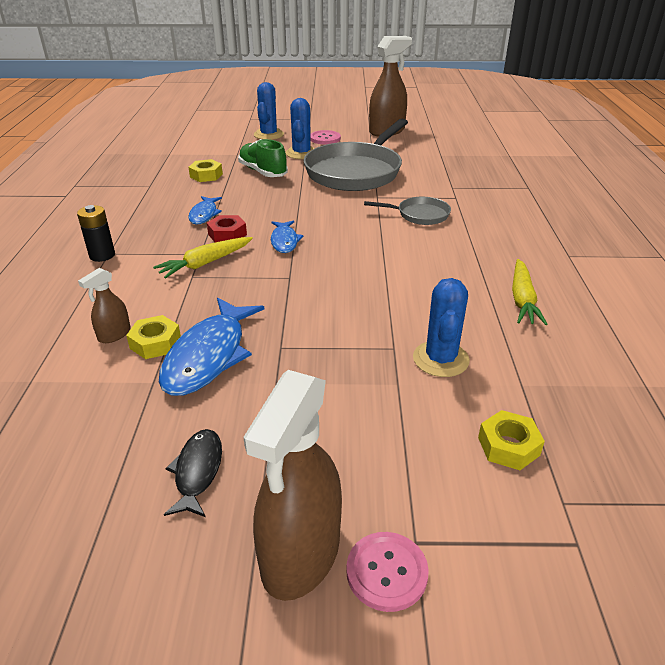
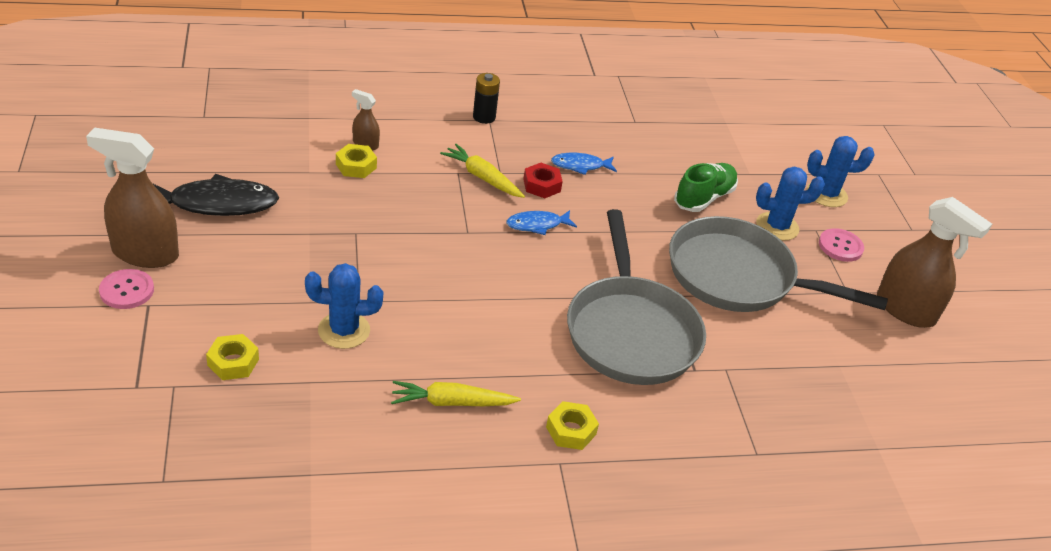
camera: 75 degrees right, 5 degrees up
(197, 471) = (217, 204): black fish -> black fish, size x1.80
(206, 175) = (676, 156): yellow nut -> yellow nut (571, 430)
(209, 356) = (341, 195): blue fish -> none
(419, 215) = (630, 331): grey pan -> grey pan, size x2.14

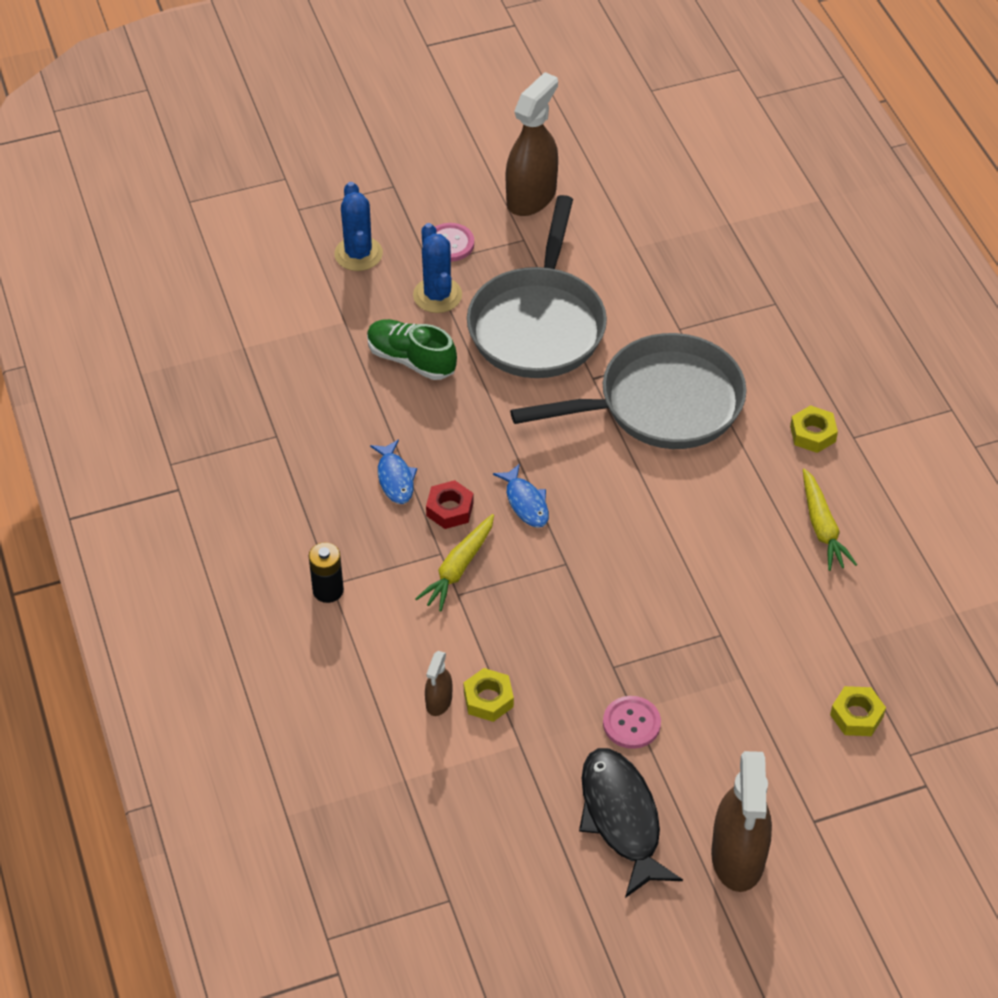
camera: 95 degrees left, 10 degrees up
(127, 290) = (803, 849): pink button -> pink button (631, 723)
(344, 330) = (769, 636): blue cactus -> none

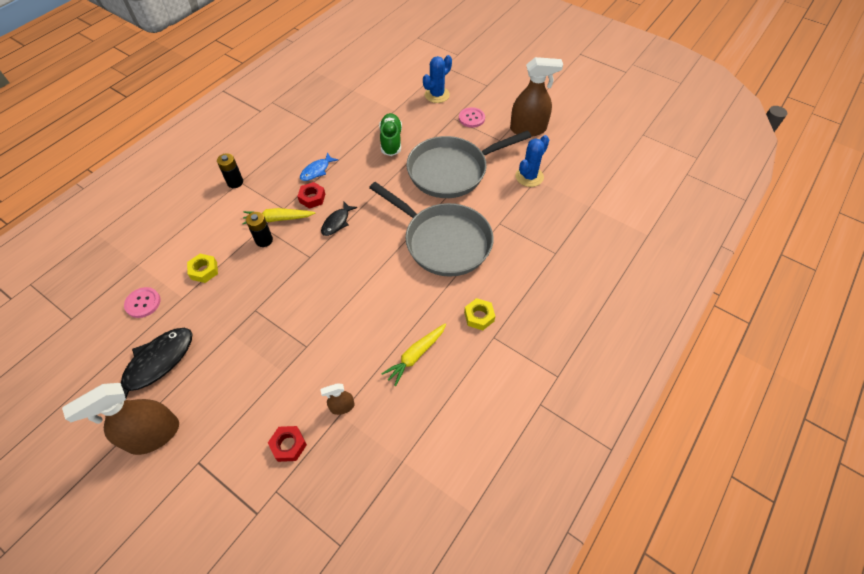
camera: 55 degrees right, 5 degrees up
(437, 295) = (437, 130): blue cactus -> blue cactus (529, 176)
(439, 701) = (192, 253): brown spray bottle -> brown spray bottle (342, 407)
(487, 603) = (264, 240): none -> black battery
(525, 502) = (337, 222): blue fish -> black fish
(631, 723) = (221, 337): pink button -> pink button (143, 303)
(856, 715) = (288, 445): yellow nut -> red nut

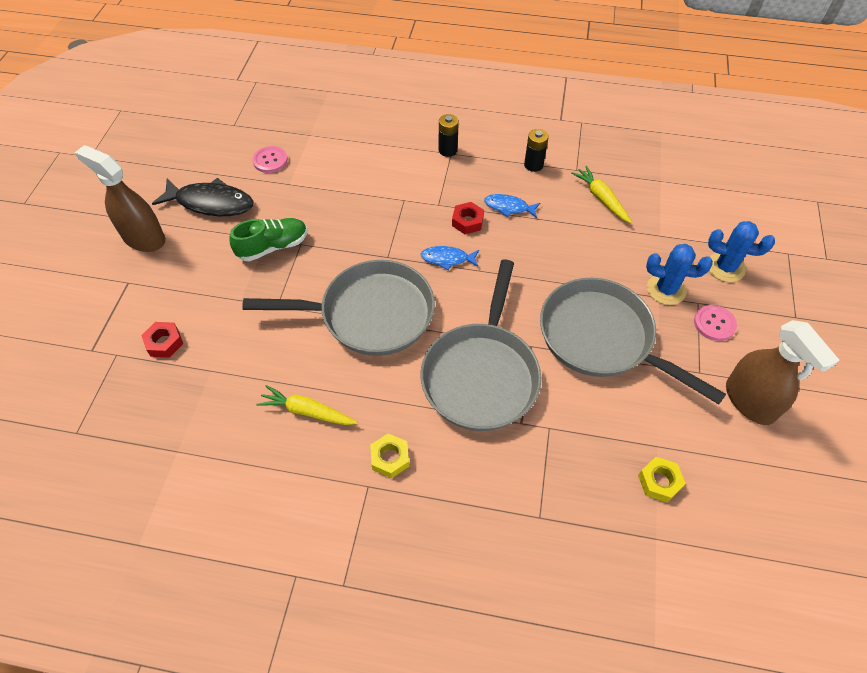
camera: 65 degrees right, 0 degrees up
(204, 270) = (326, 183): yellow nut -> yellow nut (659, 482)
(264, 240) = (387, 209): black battery -> black battery (533, 165)
(278, 219) = (422, 207): yellow carrot -> yellow carrot (601, 199)
(337, 222) = (447, 259): black fish -> blue fish
(342, 407) = (220, 368): brown spray bottle -> none
(355, 286) = (370, 314): none -> grey pan
(391, 141) = (605, 254): green shoe -> green shoe (273, 247)
(529, 176) = (657, 435): blue cactus -> blue cactus (666, 289)

